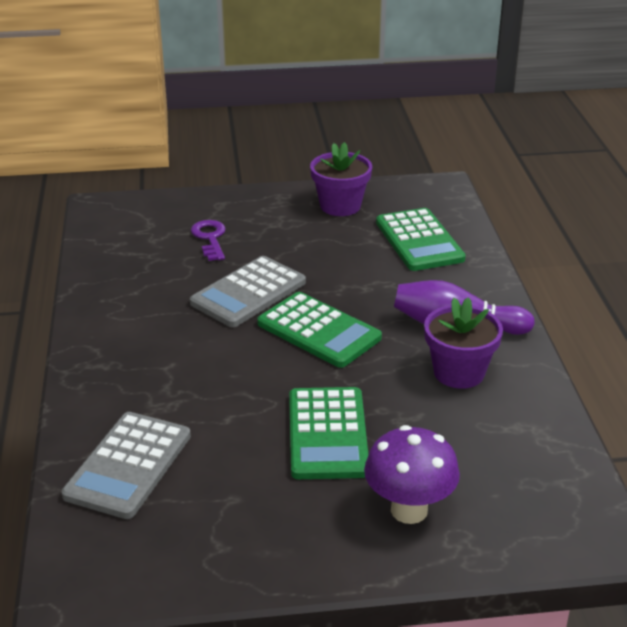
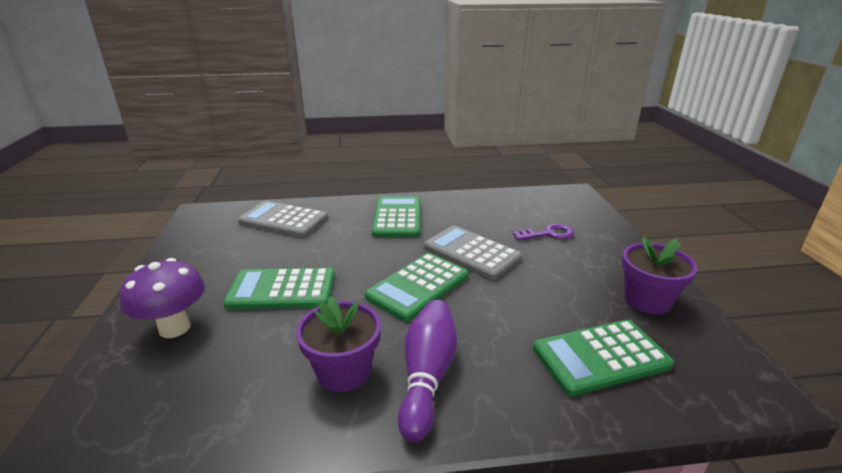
camera: 90 degrees right, 5 degrees down
(143, 349) = (397, 217): none -> green calculator

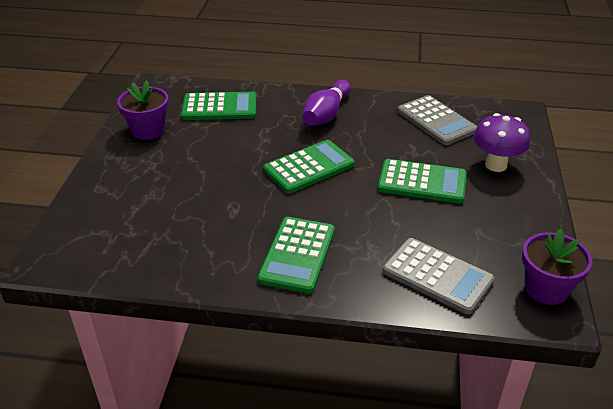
camera: 165 degrees left, 10 degrees up
(344, 371) = (375, 123): purple flower pot -> purple flower pot (546, 289)
(471, 253) = (244, 191): grey calculator -> grey calculator (436, 121)
(548, 234) = (152, 200): purple key -> none

